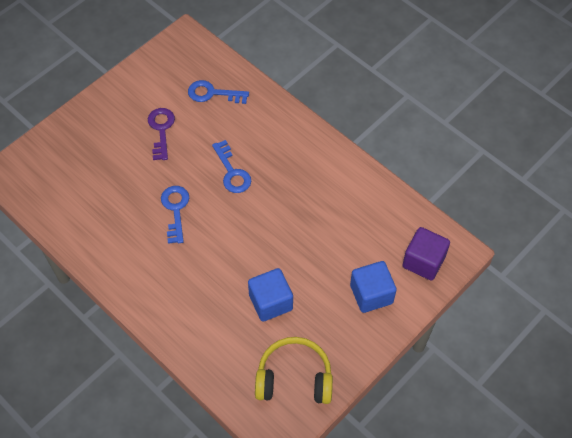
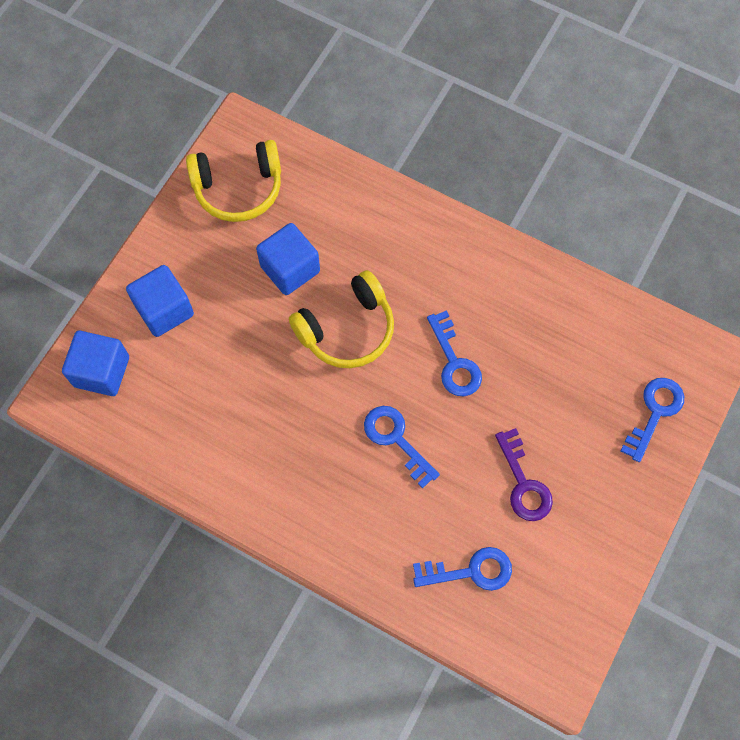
camera: 165 degrees right, 10 degrees up
(59, 149) = (654, 413): none -> blue key
(242, 249) = (347, 329): none -> yellow headphones
(423, 261) = (102, 371): purple cube -> blue cube

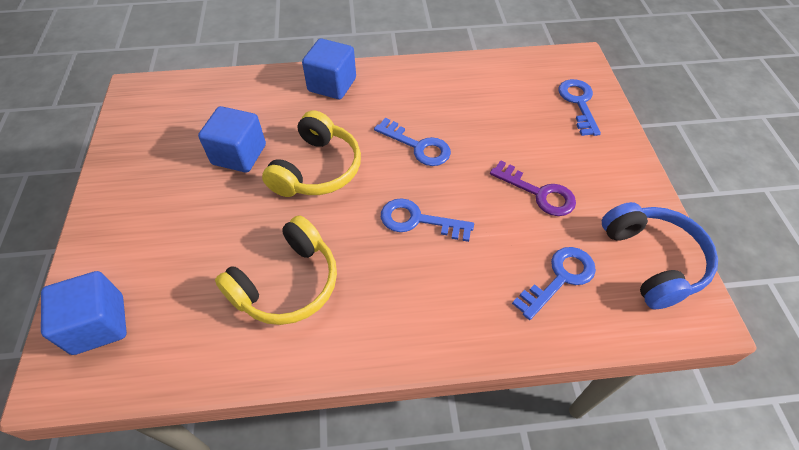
camera: 35 degrees left, 15 degrees down
(164, 310) = (139, 239): blue cube -> blue cube (332, 85)
(238, 188) = (157, 125): yellow headphones -> yellow headphones (287, 283)
(563, 611) = (652, 261): none -> blue headphones

